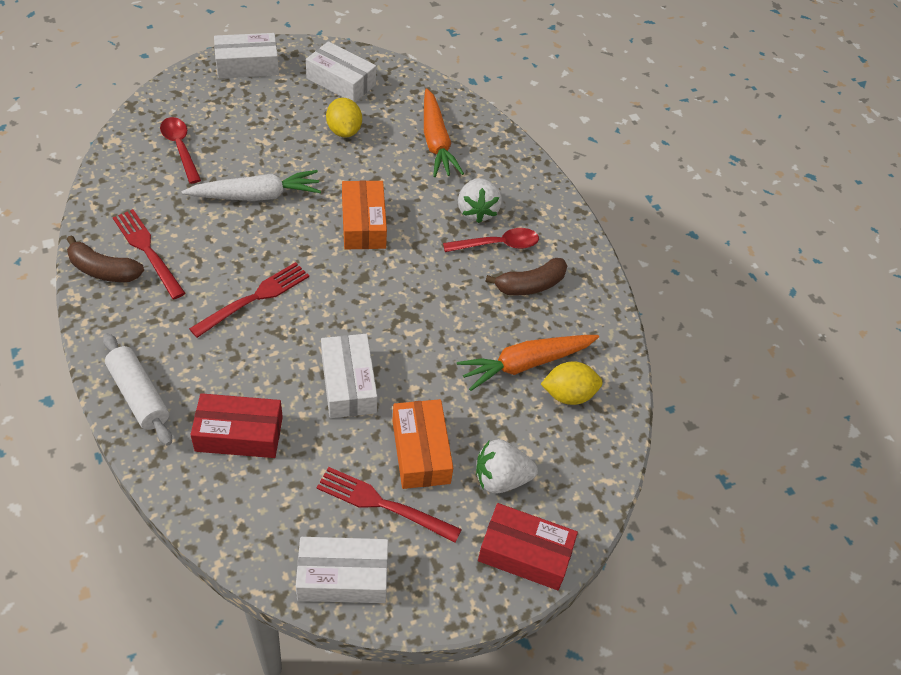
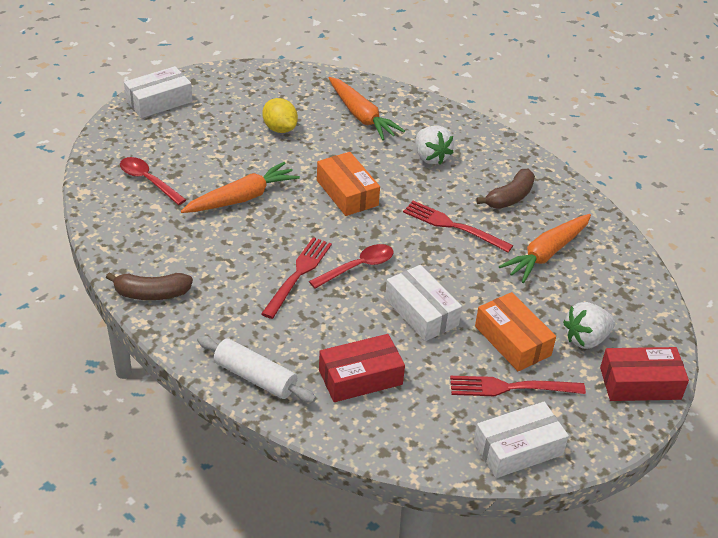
camera: 20 degrees left, 10 degrees down
(147, 250) = (179, 267): red fork -> red fork (452, 226)
(256, 195) = (242, 198): white carrot -> orange carrot
(341, 81) = (249, 92): white box -> none
(497, 245) = (464, 176): red spoon -> red spoon (357, 267)
(568, 395) = (593, 264): yellow lemon -> none

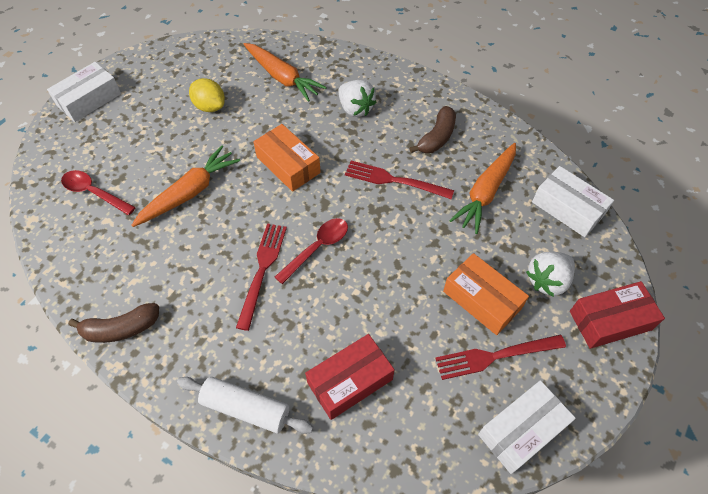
camera: 10 degrees left, 15 degrees up
(421, 312) = (389, 287): white box -> white box (567, 208)

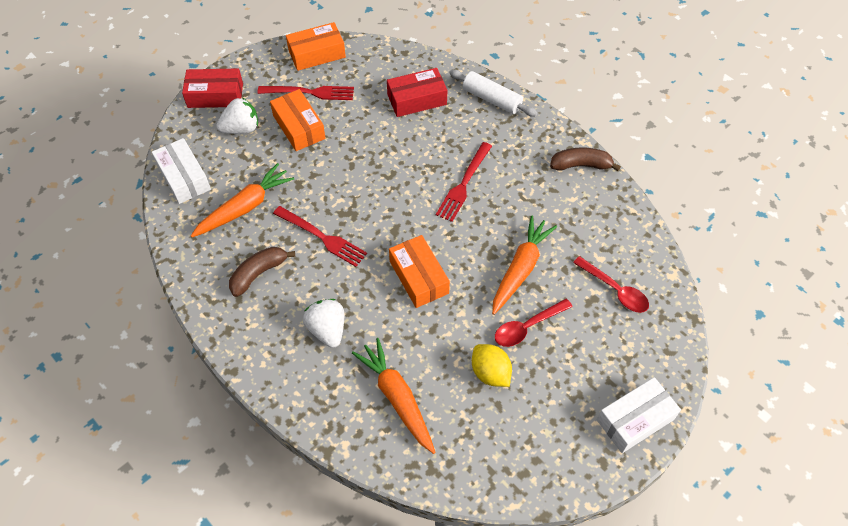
camera: 165 degrees left, 0 degrees up
(189, 193) = (520, 269): orange carrot -> orange carrot turned 150 degrees clockwise
(317, 248) = (413, 192): red spoon -> red spoon (527, 327)
(521, 430) = (317, 54): white box -> orange box

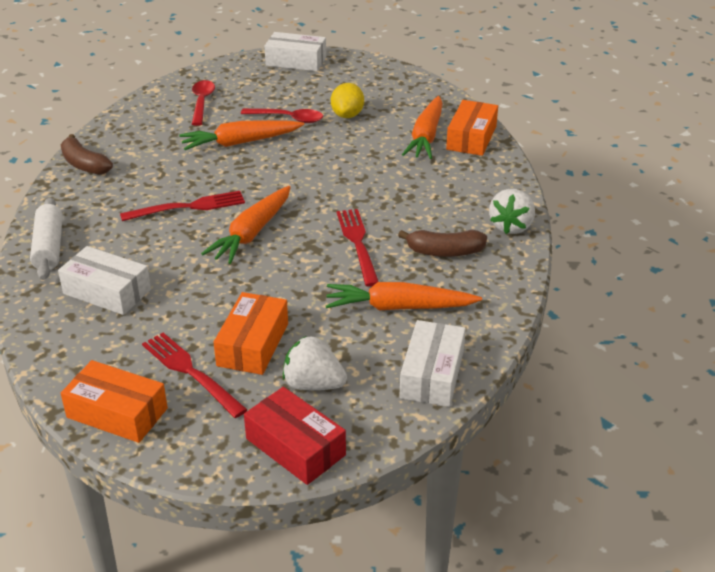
camera: 135 degrees left, 20 degrees down
(327, 330) = (430, 190): white strawberry -> white strawberry (511, 226)
(397, 195) = (252, 233): none -> orange carrot
(417, 99) = (107, 291): red box -> white box
(419, 277) = (318, 178): orange box -> orange box (471, 138)

